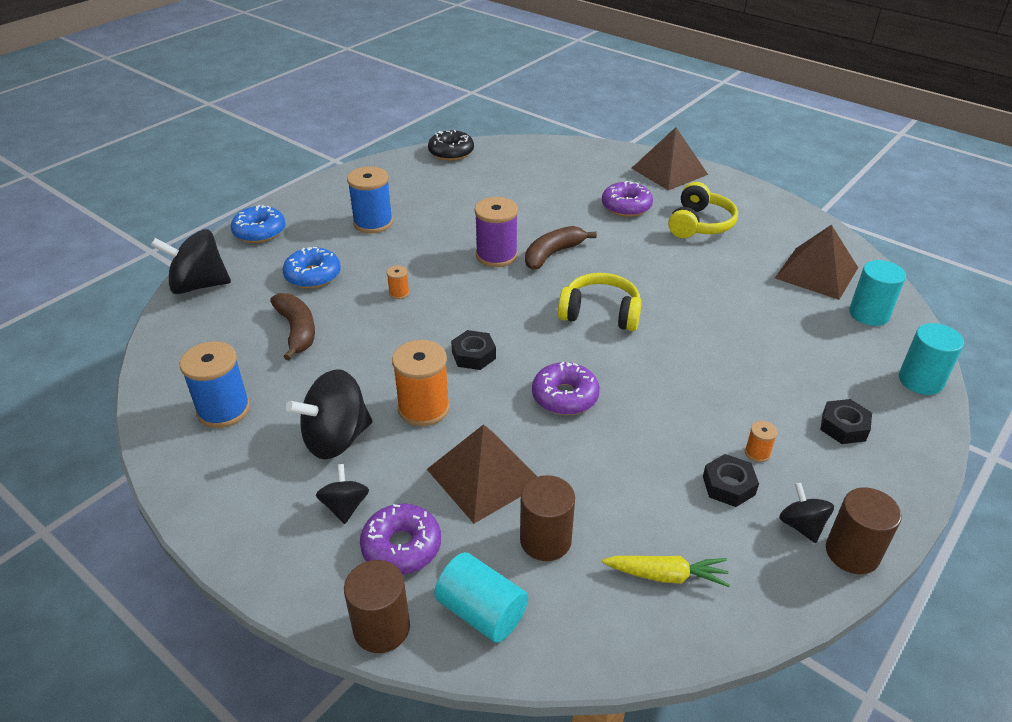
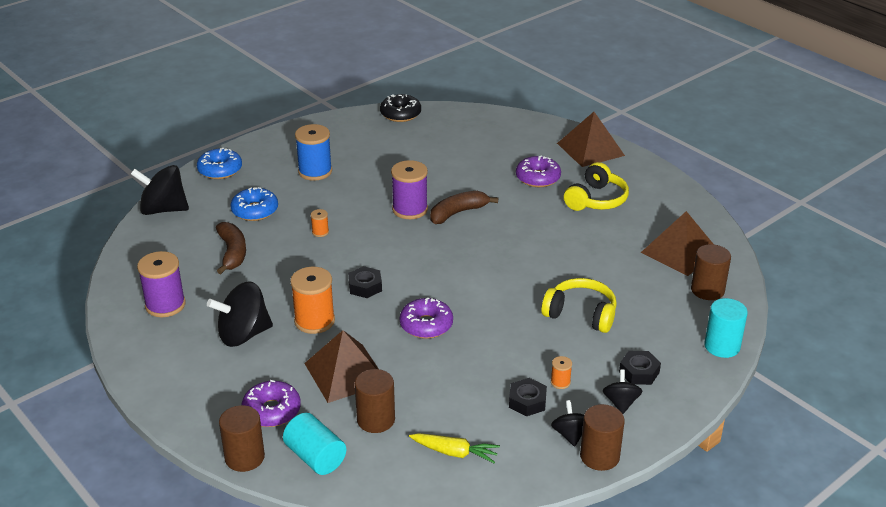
camera: 10 degrees right, 5 degrees down
(223, 410) = (165, 305): blue spool -> purple spool
(345, 506) = (238, 380): black spinning top -> black spinning top (621, 403)
(600, 313) = (479, 265): yellow headphones -> yellow headphones (581, 314)
(869, 314) = (707, 290): turquoise cylinder -> brown cylinder

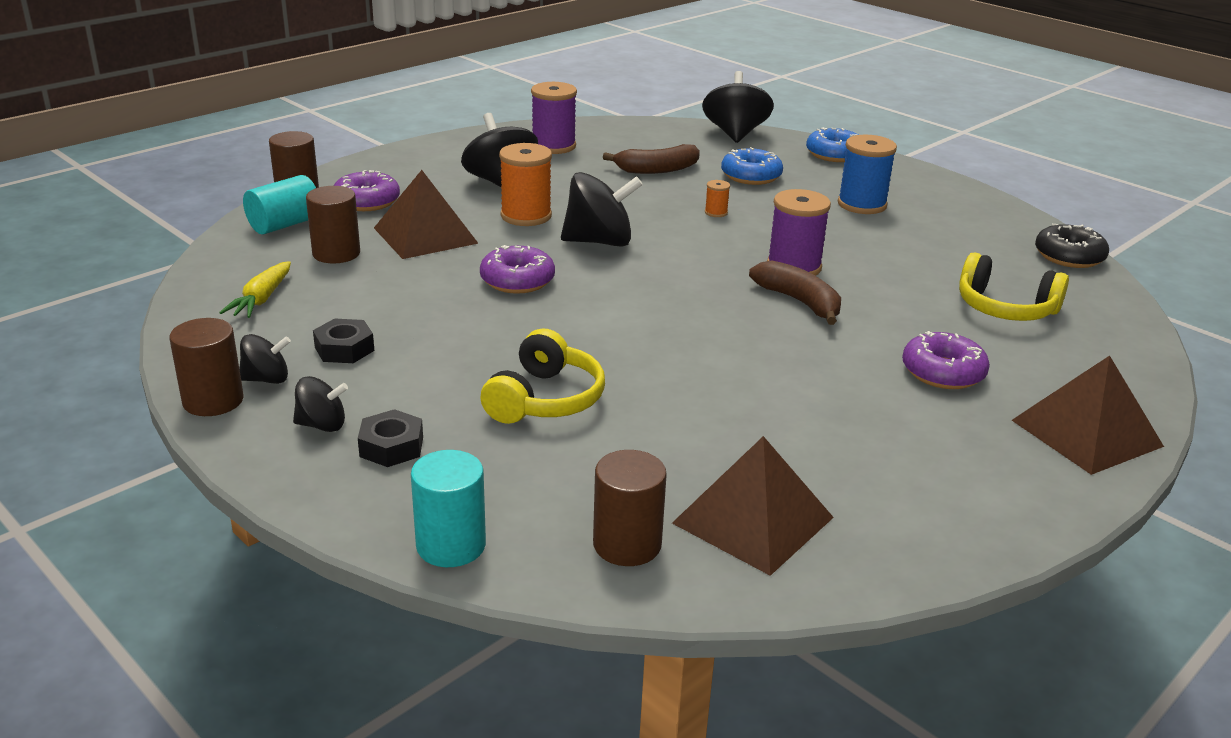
camera: 85 degrees right, 5 degrees down
(365, 286) = (599, 242): black nut -> black spinning top
(560, 382) = (380, 375): orange spool -> none
(596, 200) = (899, 430): yellow headphones -> yellow headphones (1005, 308)

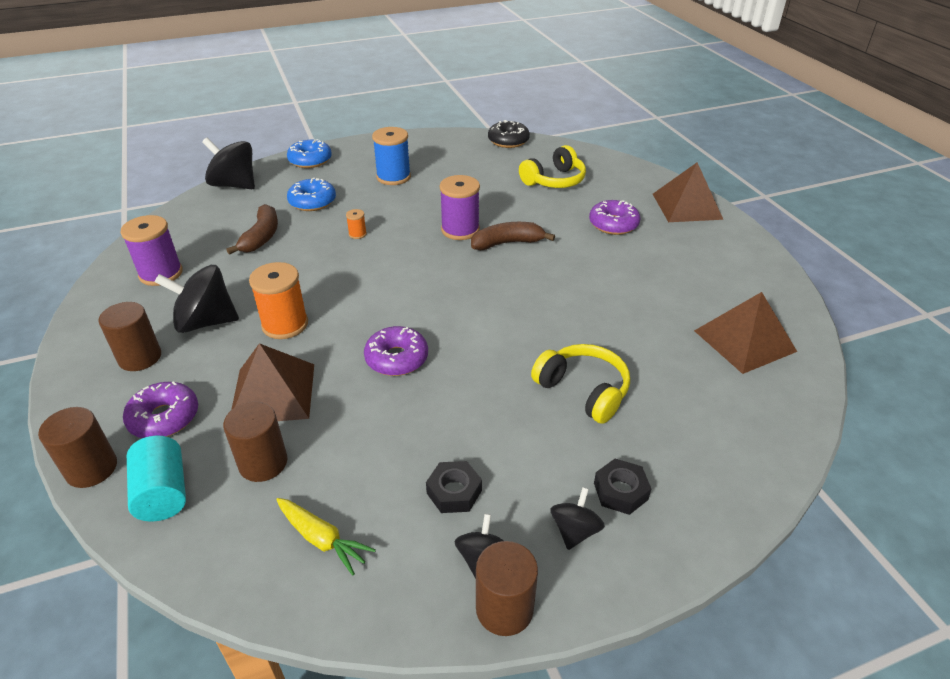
camera: 65 degrees left, 10 degrees up
(451, 545) = (753, 484): turquoise cylinder -> none
(599, 242) = (362, 299): black spinning top -> none
(627, 544) = (762, 399): brown cylinder -> brown cylinder (140, 357)

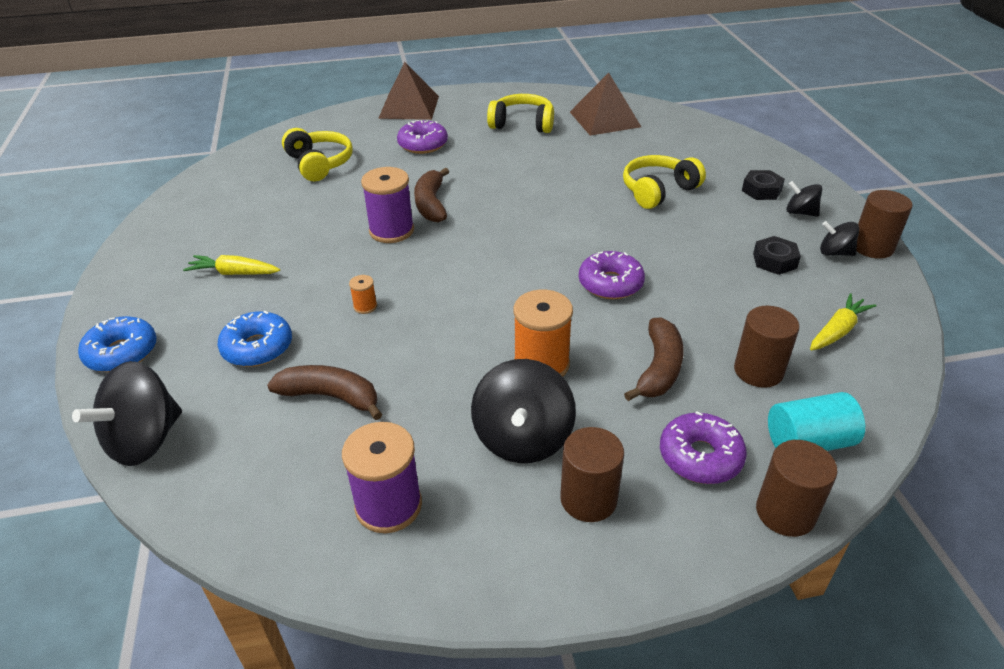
camera: 80 degrees left, 0 degrees up
(273, 393) = (659, 369): brown pyramid -> brown banana
(393, 177) = (234, 273): blue spool -> yellow carrot
(508, 141) = (202, 182): black donut -> none
(692, 279) = (522, 124): none -> yellow headphones

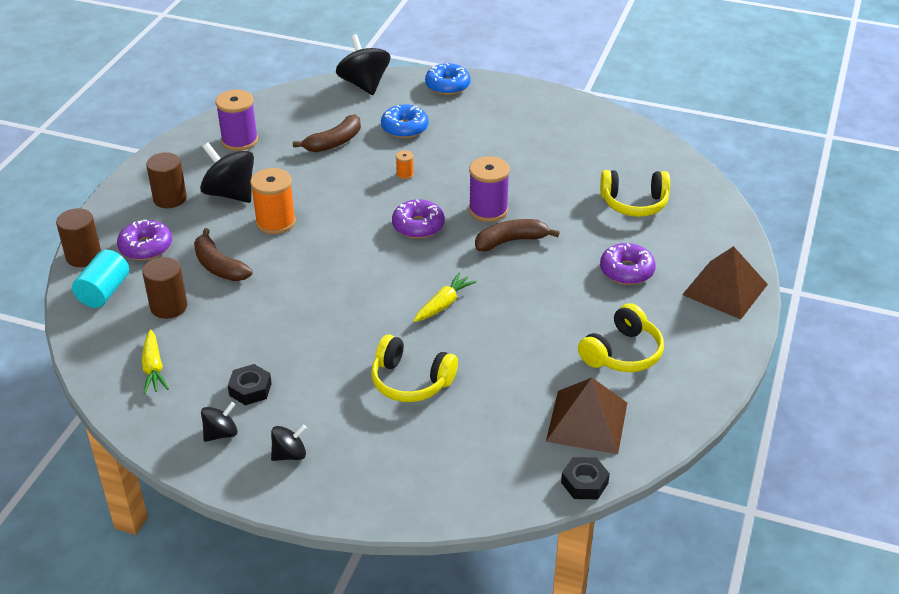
camera: 120 degrees right, 0 degrees up
(234, 273) = (496, 134): yellow carrot -> yellow carrot (443, 304)
(431, 204) = (511, 241): brown banana -> brown banana turned 45 degrees counterclockwise
(610, 284) = (317, 287): purple donut -> purple donut (418, 226)
(658, 191) = (411, 381): yellow headphones -> yellow headphones turned 120 degrees clockwise
(761, 190) = (346, 453): black nut -> black nut (584, 483)
(872, 247) = (201, 464): brown cylinder -> none

